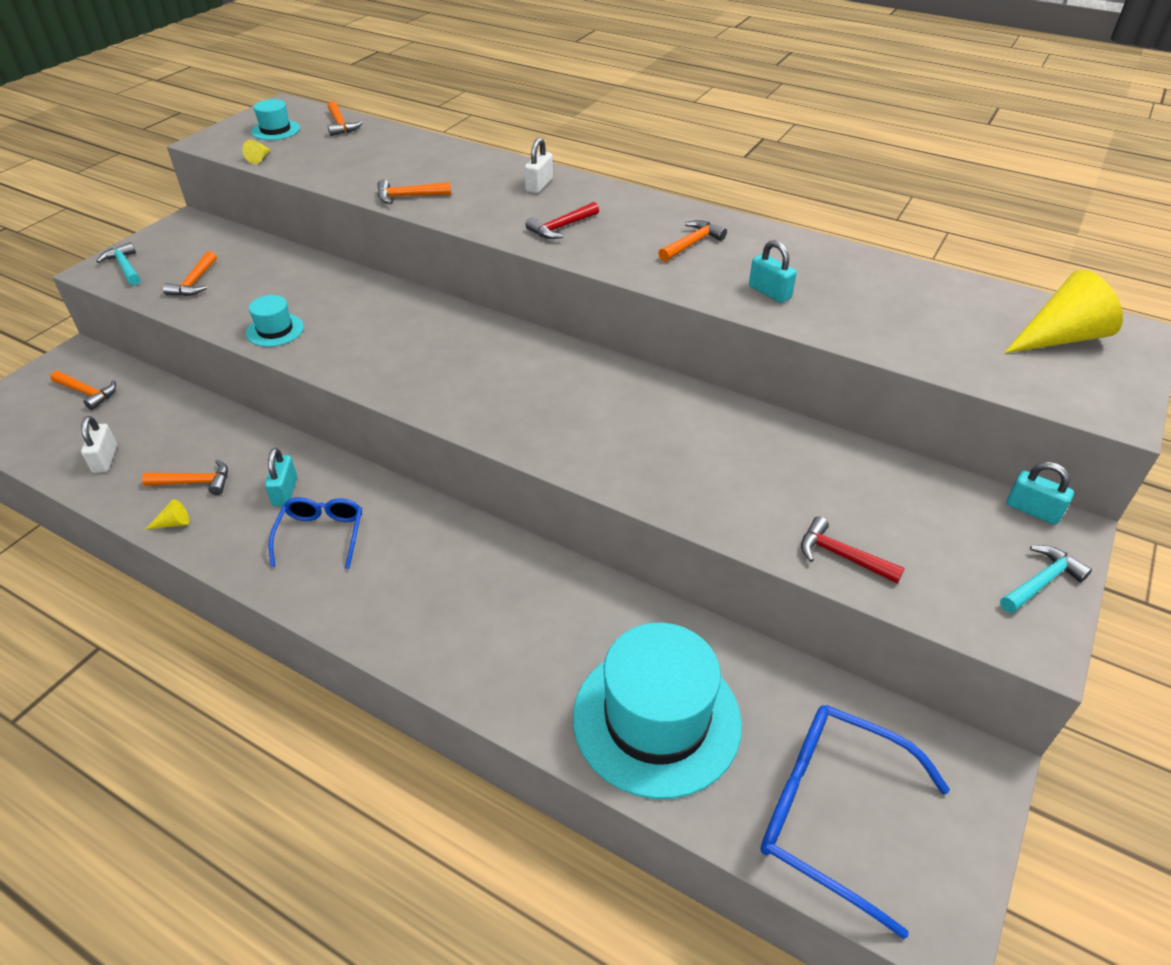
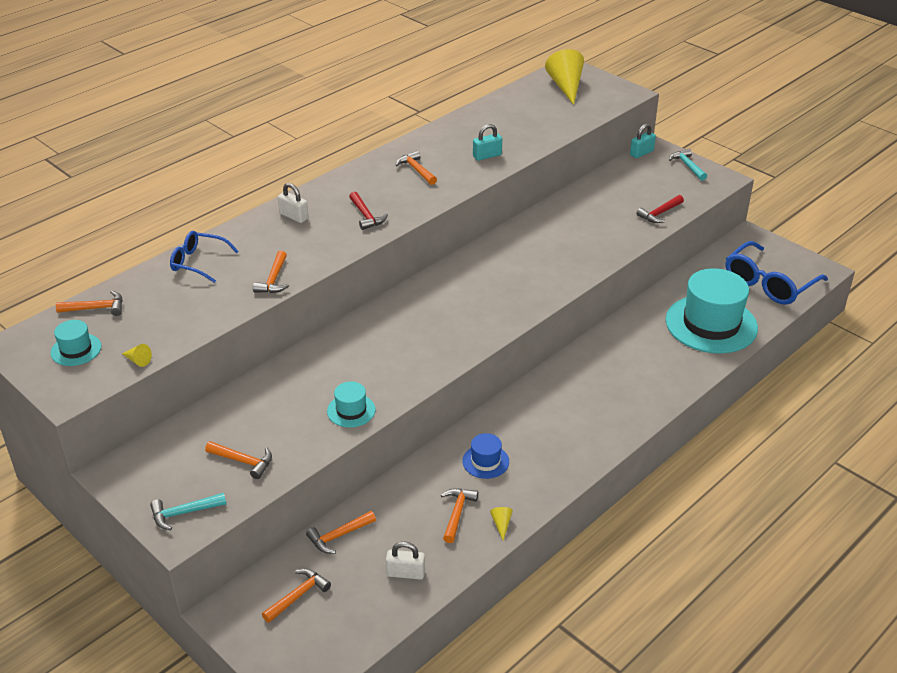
camera: 75 degrees left, 5 degrees down
(167, 402) = (339, 536): none -> orange hammer
(285, 491) = (485, 461): turquoise padlock -> blue hat
(321, 535) = (538, 444): blue glasses -> blue glasses (199, 262)

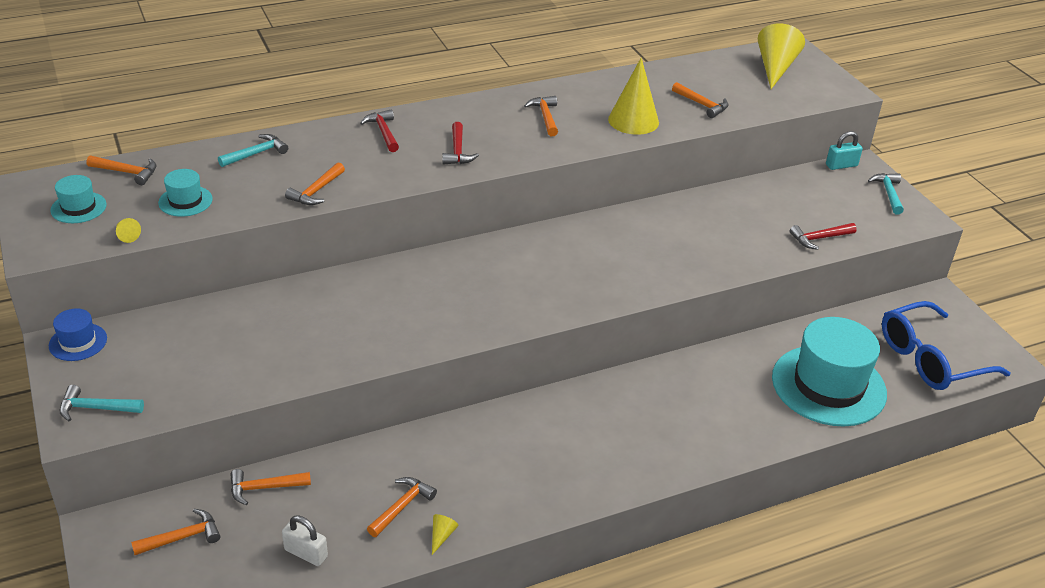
camera: 20 degrees right, 0 degrees up
(199, 262) = (256, 154): blue glasses -> turquoise hammer
(243, 461) = (189, 374): orange hammer -> orange hammer (702, 105)
(294, 216) = (383, 132): white padlock -> red hammer
(351, 410) = (332, 355): turquoise hat -> turquoise hat (185, 201)
(485, 461) = (469, 459): blue hat -> blue hat (78, 342)
(487, 156) = (633, 120): turquoise padlock -> yellow cone

